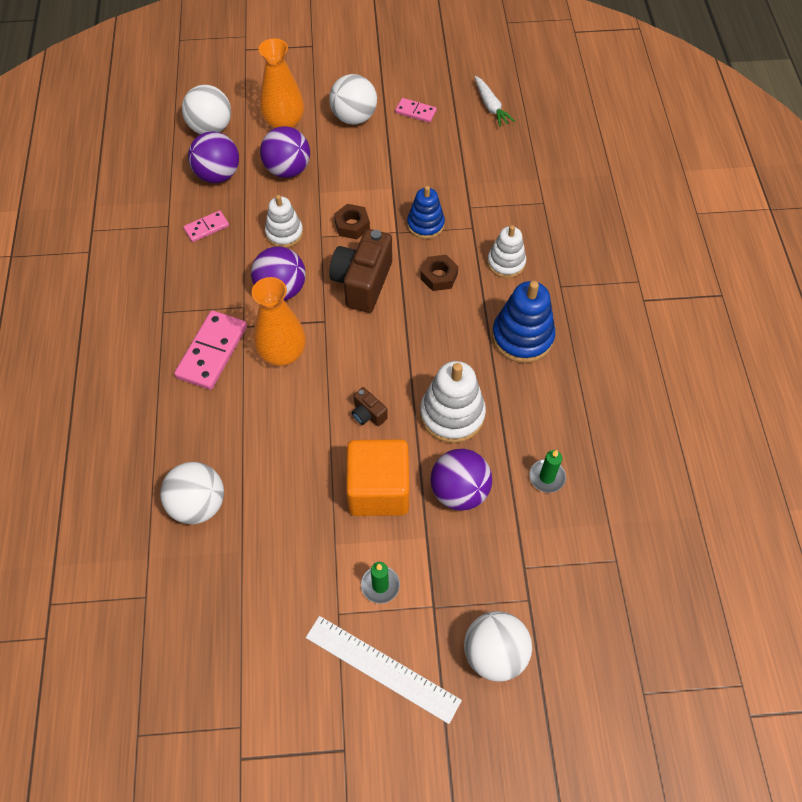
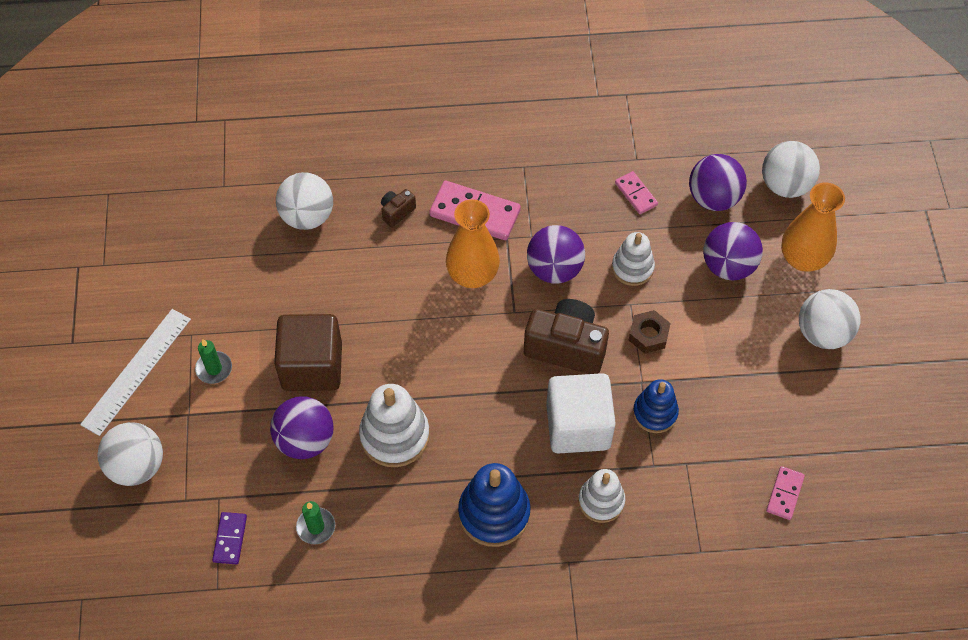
camera: 90 degrees right, 0 degrees up
(368, 414) = (398, 355): brown camera -> brown camera (397, 212)
(378, 490) = (312, 366): orange cube -> brown cube
(415, 112) = (842, 403): pink domino -> pink domino (784, 494)
(439, 276) = (578, 426): brown nut -> white cube
(490, 106) = (866, 496): white carrot -> none
(566, 553) = (230, 539): none -> purple domino

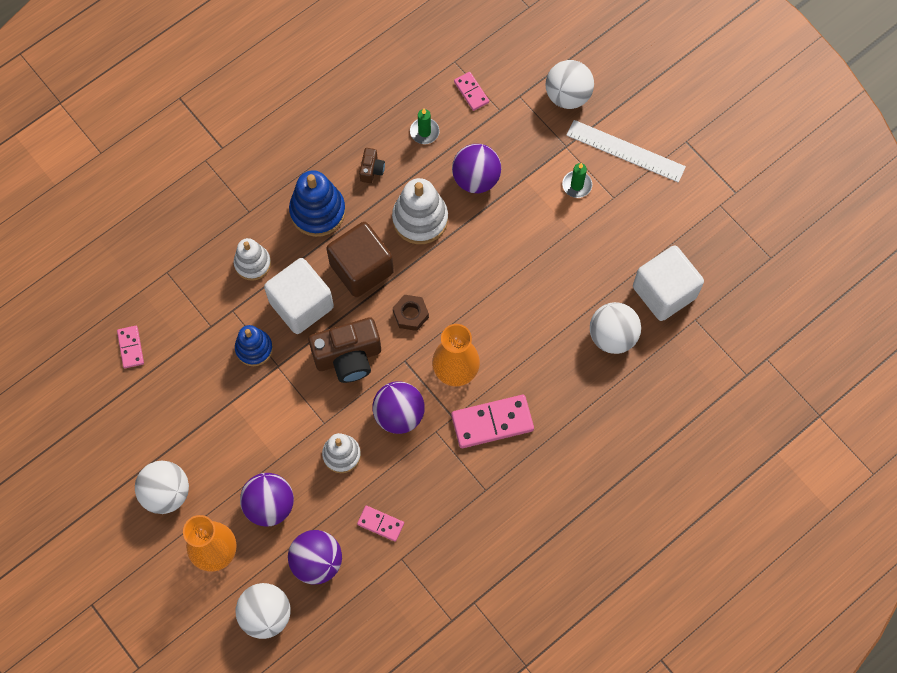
camera: 145 degrees right, 10 degrees up
(136, 371) = (625, 151): white ruler -> white ruler turned 60 degrees counterclockwise
(227, 223) = (664, 292): none -> white cube
(230, 539) = (471, 92): purple domino -> pink domino
(312, 366) = (513, 229): brown cube -> brown cube (361, 268)
(397, 212) = (550, 384): brown camera -> brown camera (372, 170)
(648, 335) = (295, 406): brown nut -> brown nut (410, 314)

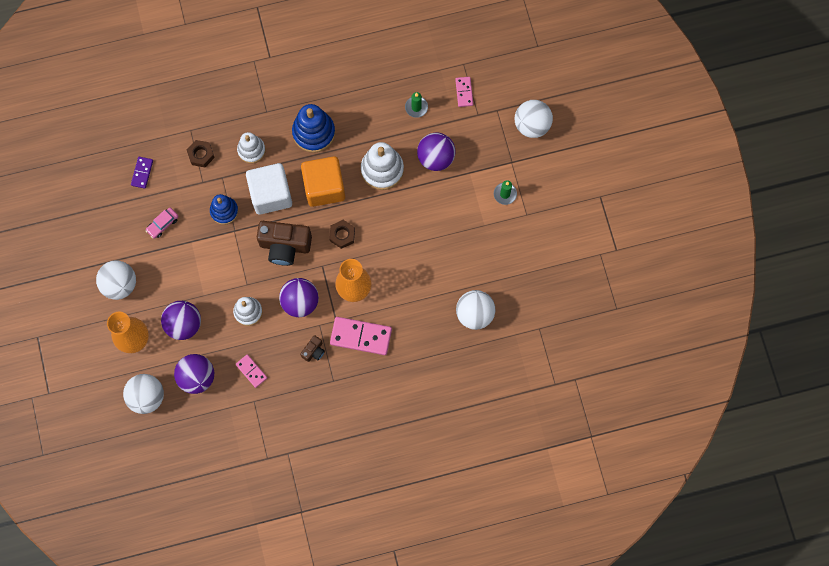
camera: 25 degrees right, 5 degrees up
(131, 347) = (142, 173): pink domino -> purple domino
(186, 397) = (163, 224): none -> pink car
(193, 295) = (201, 155): none -> brown nut
(361, 268) = (324, 187): brown cube -> orange cube
(372, 170) = (365, 119): brown camera -> brown camera (314, 351)
(625, 151) = (552, 184): white ruler -> none
(664, 292) = (527, 299): white cube -> none

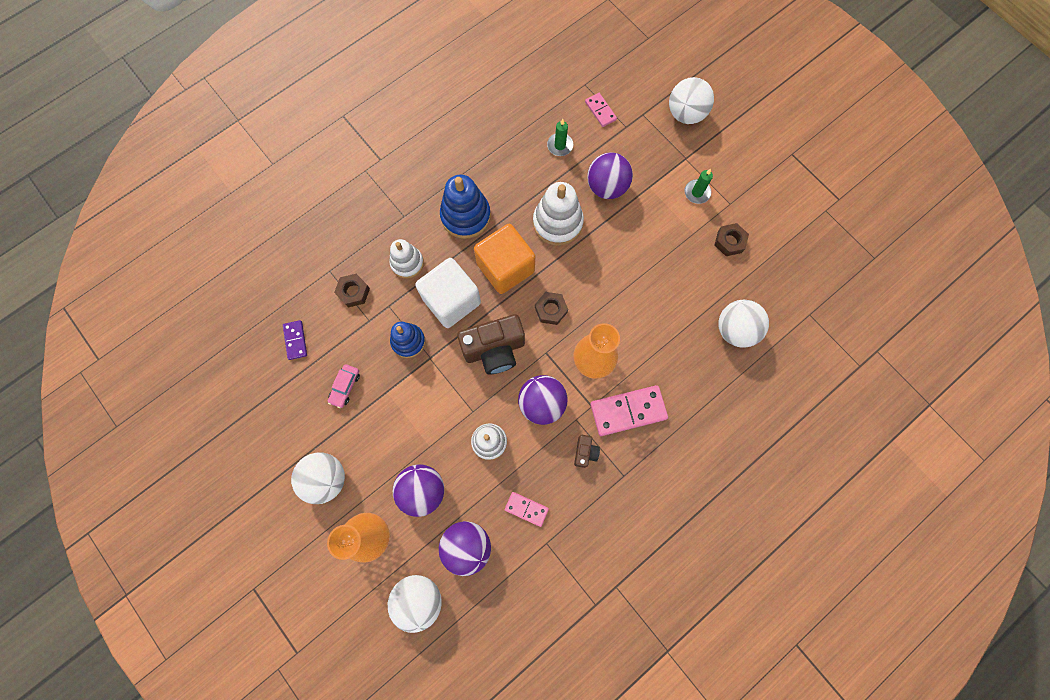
camera: 25 degrees left, 0 degrees up
(508, 244) = (729, 242): none -> brown nut

